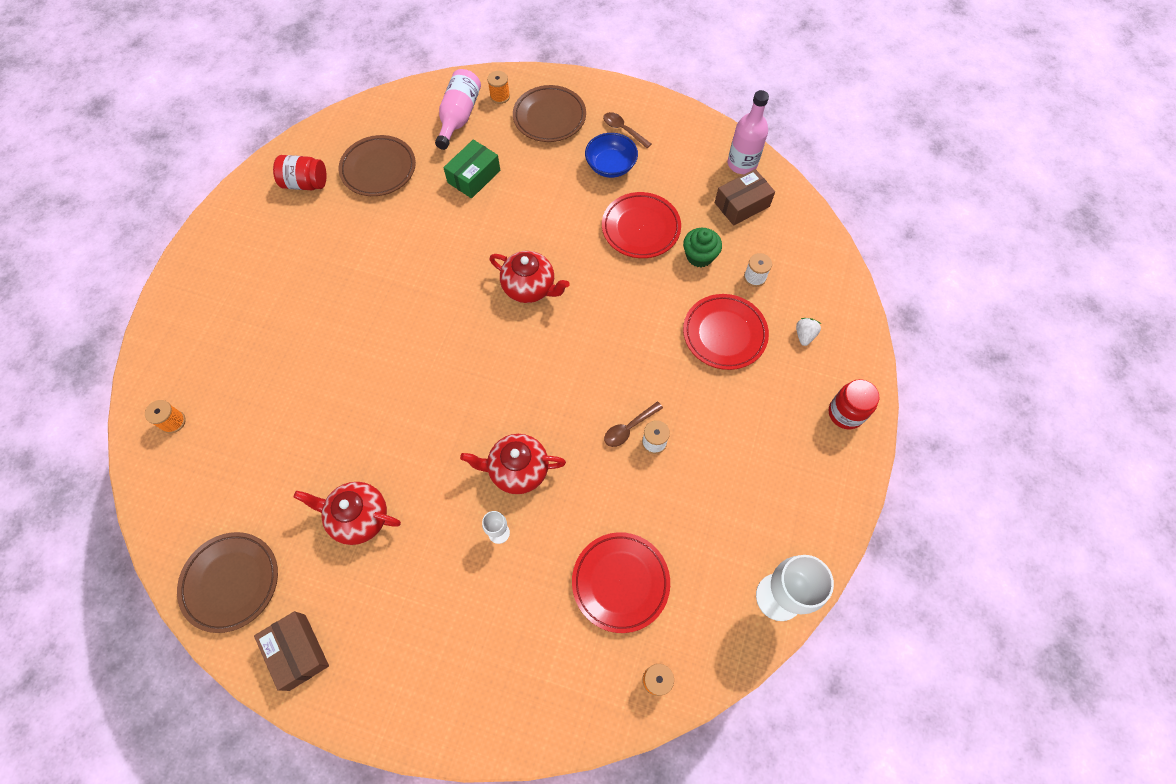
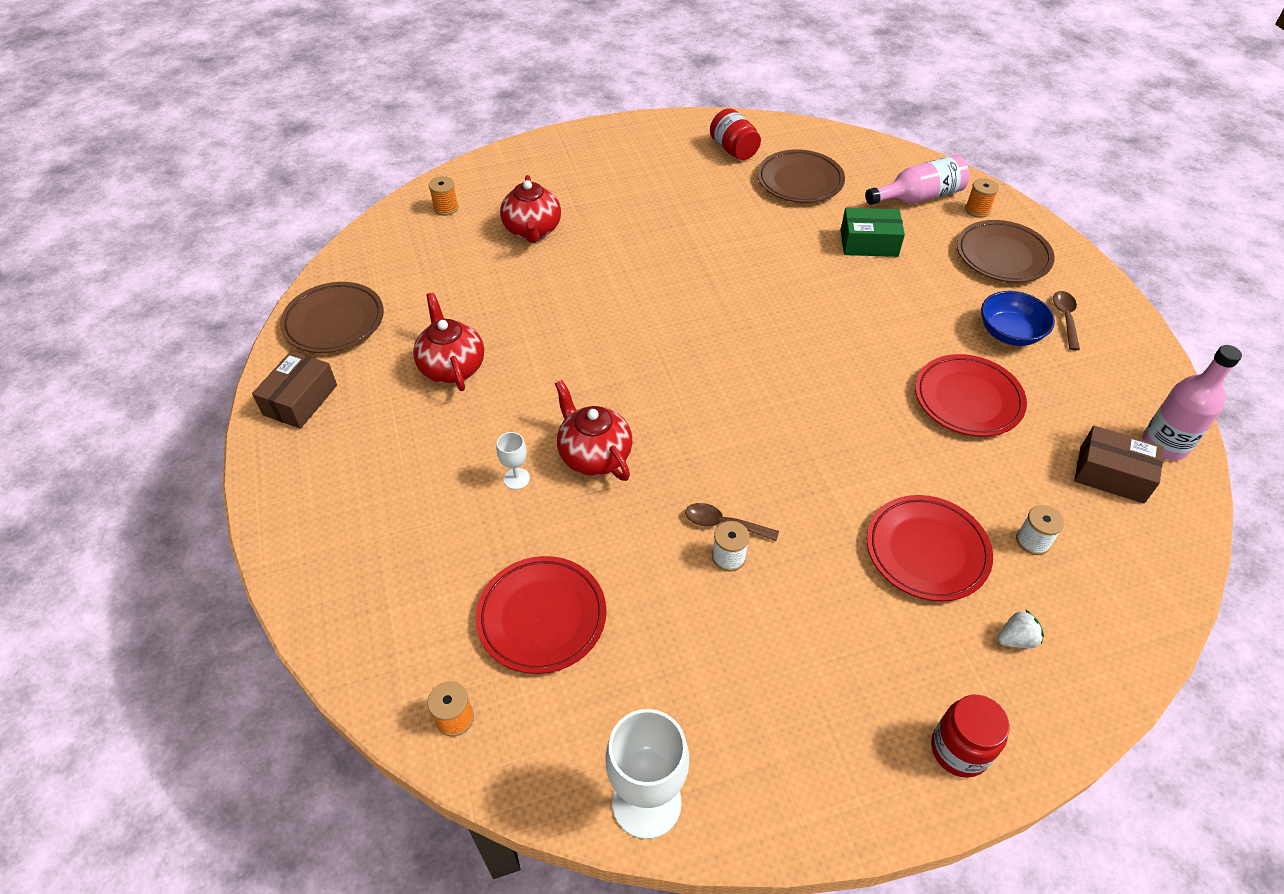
camera: 55 degrees right, 15 degrees down
(530, 288) = (797, 351): red teapot -> red teapot (532, 231)
(699, 256) = (997, 471): green cupcake -> none

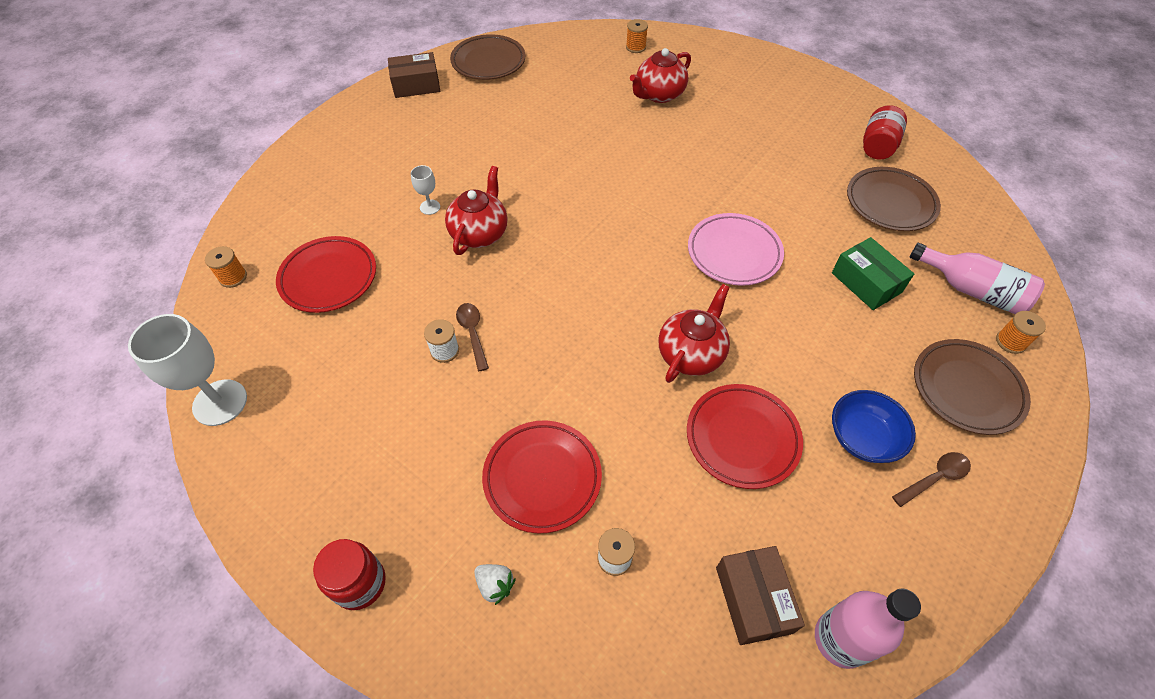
camera: 55 degrees right, 5 degrees up
(452, 367) = (497, 128): red teapot -> red teapot (691, 354)
(776, 296) = (734, 253): none -> pink plate

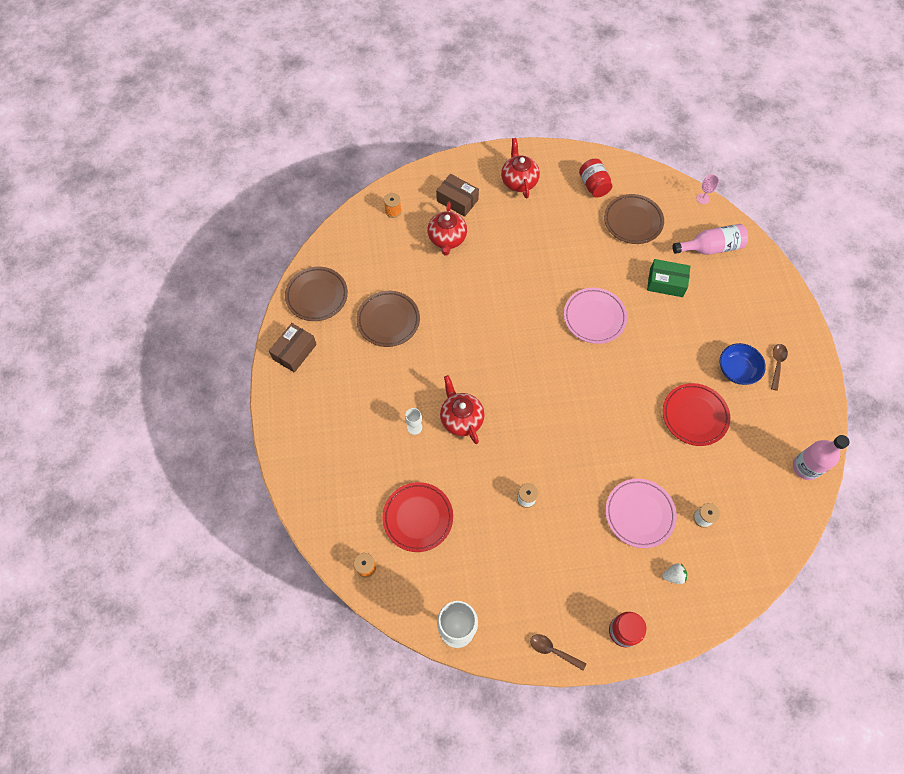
camera: 45 degrees left, 10 degrees up
(472, 333) = (528, 477): brown spoon -> brown spoon (553, 650)
(542, 478) = (639, 514): red plate -> pink plate
(691, 354) = (633, 393): red teapot -> red teapot (519, 181)
(753, 599) = (765, 482): brown box -> brown box (457, 200)
(966, 389) = (752, 307): brown plate -> brown plate (388, 320)
(1010, 342) = (748, 265): orange spool -> none
(1015, 239) = (703, 198): none -> pink goblet

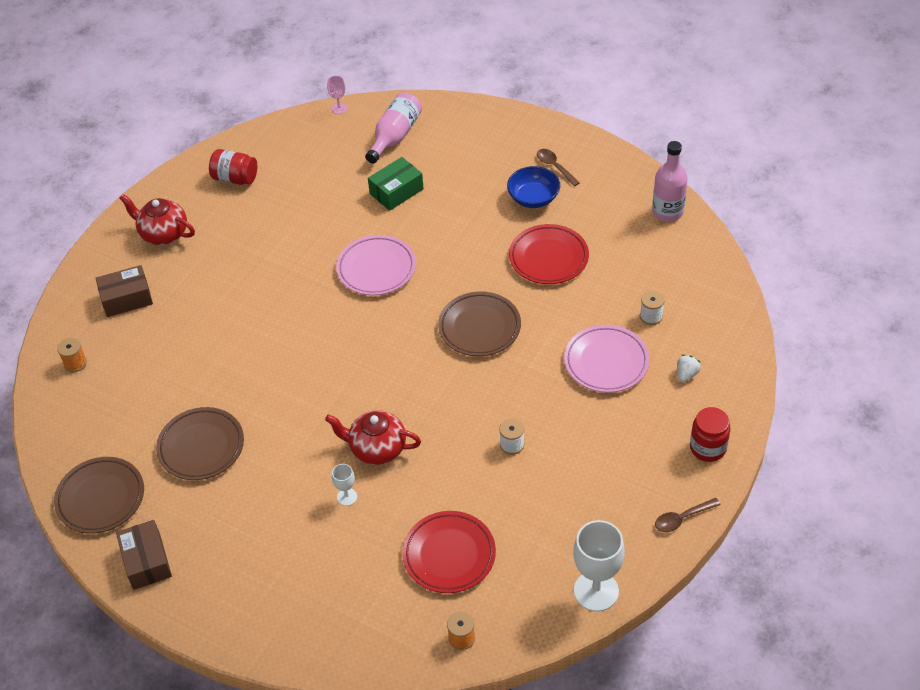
camera: 50 degrees left, 15 degrees down
(447, 239) = (162, 335): red teapot -> none
(633, 221) = (307, 174): brown plate -> brown plate (479, 327)

